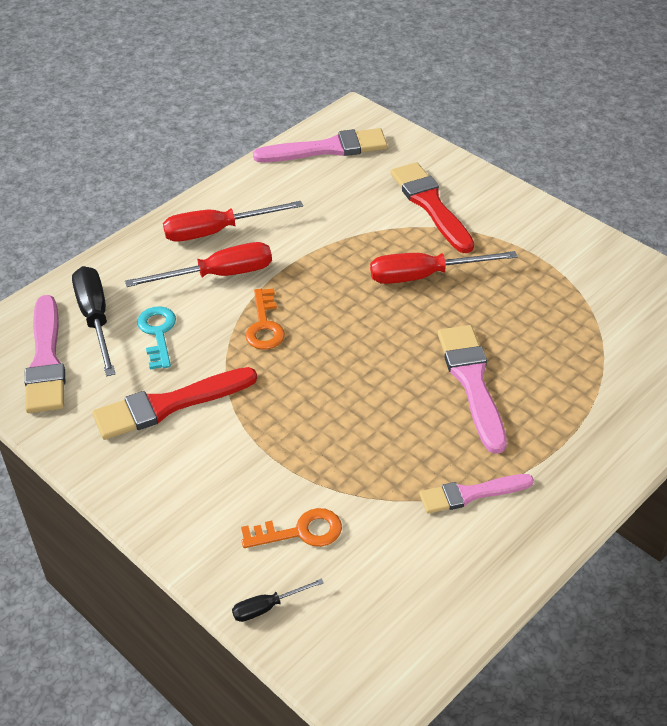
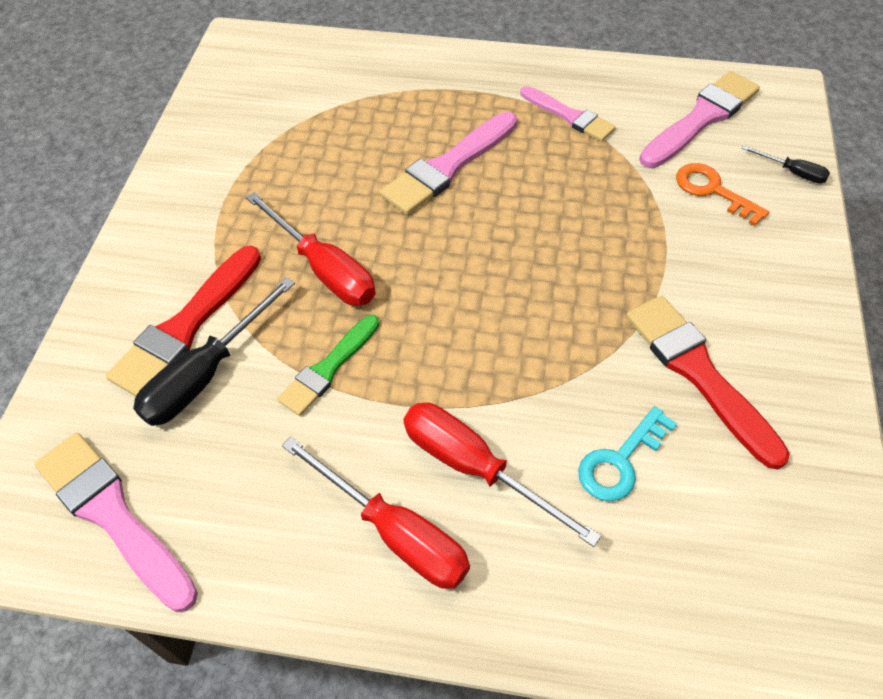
camera: 125 degrees left, 10 degrees up
(46, 360) = (771, 552): pink brush -> pink brush (701, 118)
(96, 319) = (663, 553): black screwdriver -> black screwdriver (206, 374)
(168, 405) = (698, 373): red brush -> red brush turned 150 degrees counterclockwise
(264, 325) = (515, 363): orange key -> none
(342, 248) = (328, 368): none -> green brush

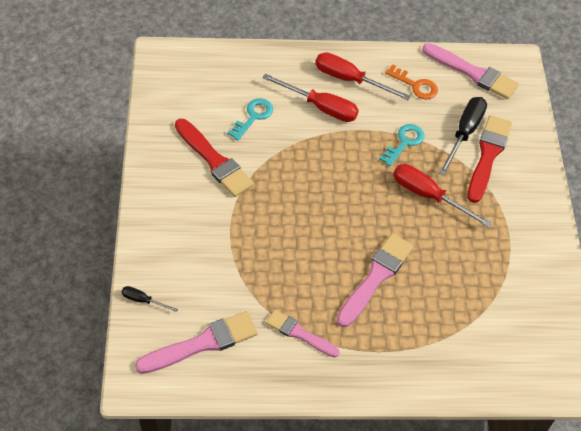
camera: 165 degrees right, 0 degrees up
(328, 368) = (404, 142): green brush -> turquoise key
(701, 118) = (202, 343): pink brush -> pink brush turned 150 degrees counterclockwise
(713, 191) = (198, 278): orange key -> orange key (415, 85)

